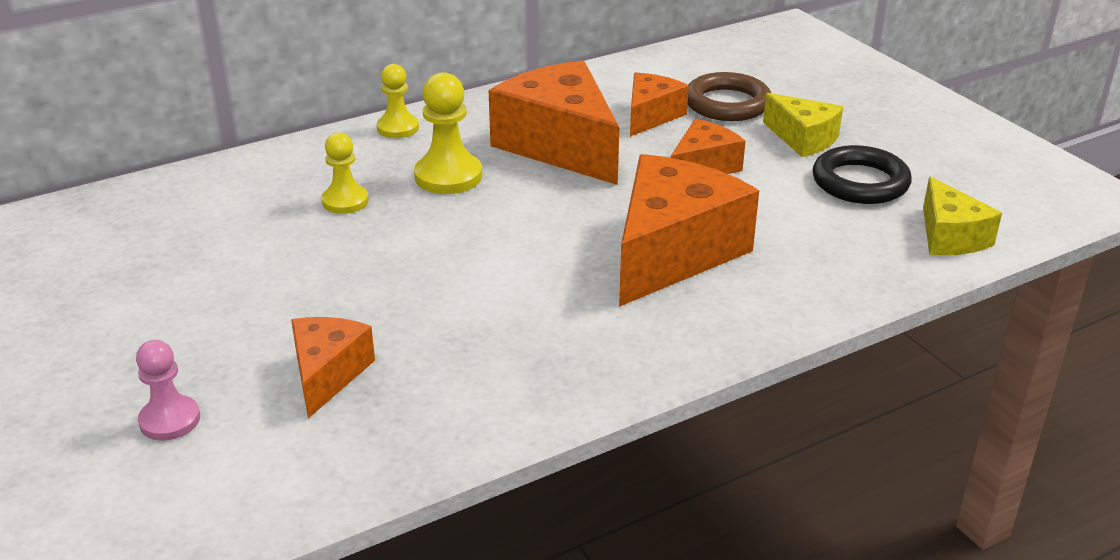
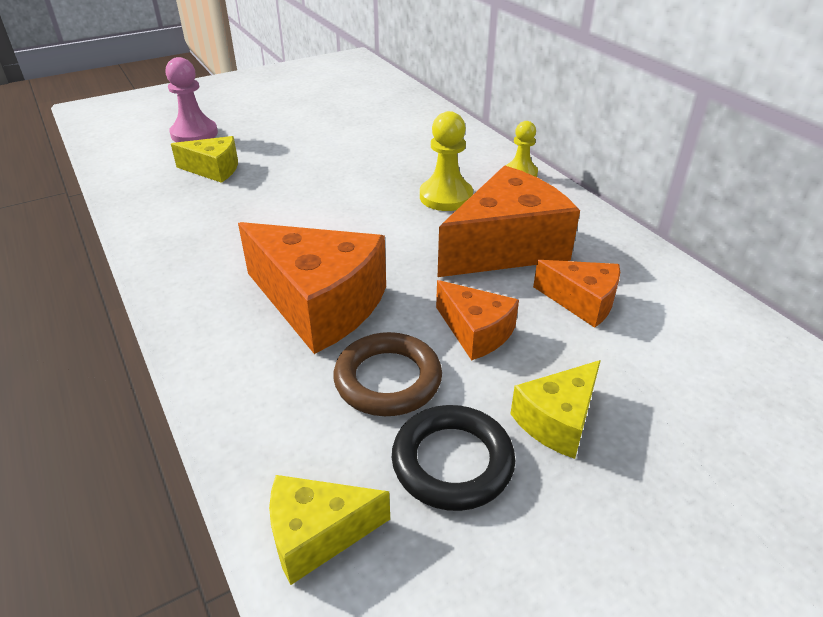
camera: 90 degrees right, 5 degrees up
(170, 420) = (194, 134): pink pawn -> pink pawn, size x1.52
(327, 374) = (214, 169): orange cheese -> yellow cheese
(345, 201) = (408, 161): yellow pawn -> none
(727, 104) = (632, 361): brown ring -> brown ring (388, 379)

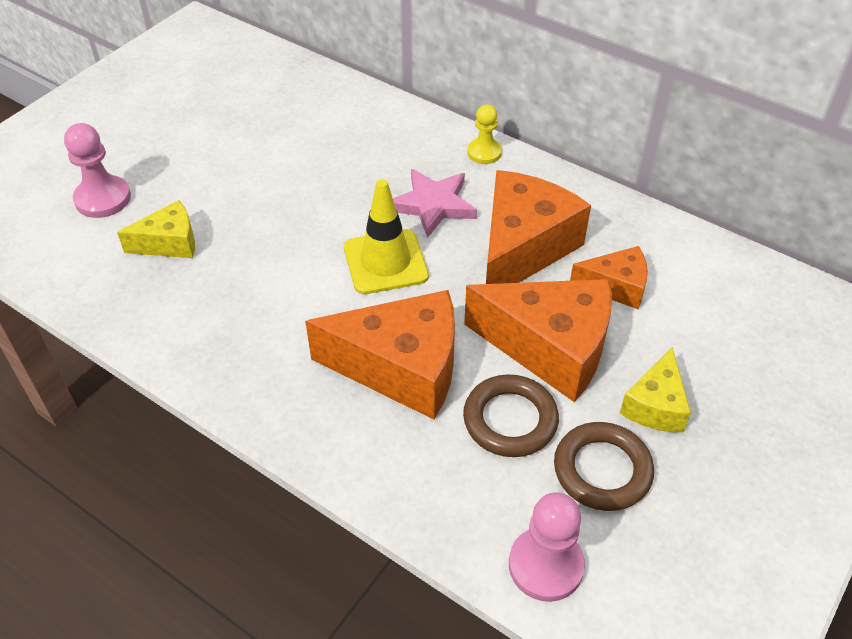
camera: 25 degrees left, 10 degrees up
(317, 535) = (545, 565): yellow cheese -> pink pawn
(371, 224) = (385, 262): none -> yellow traffic cone
(446, 197) = (433, 205): yellow pawn -> pink star
(452, 462) = (602, 470): black ring -> brown ring
(476, 332) = (550, 348): orange cheese -> orange cheese, size x1.85

